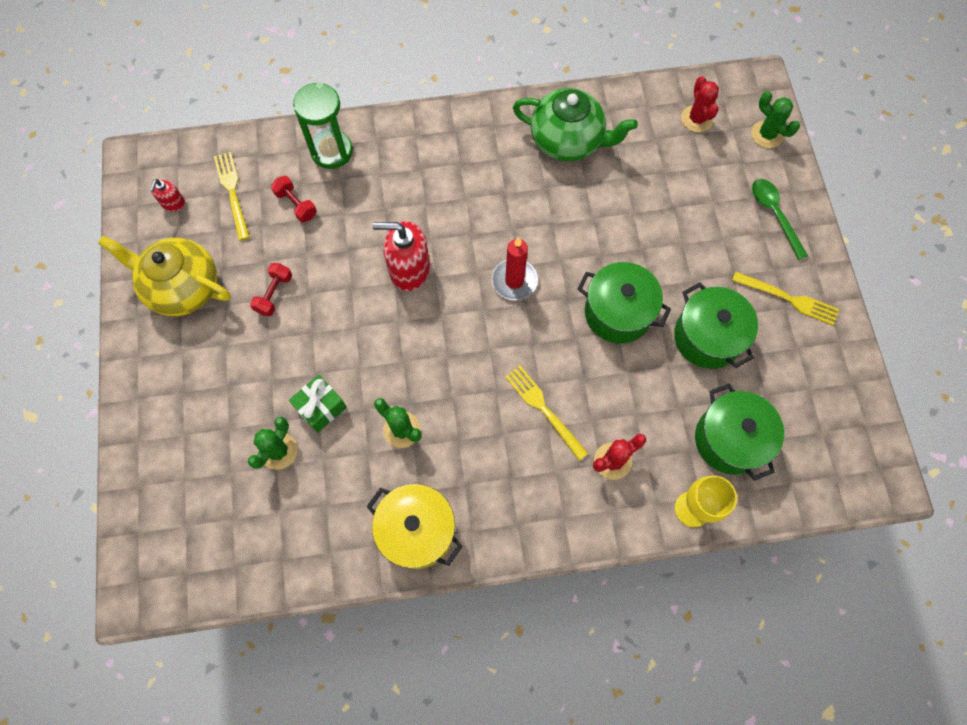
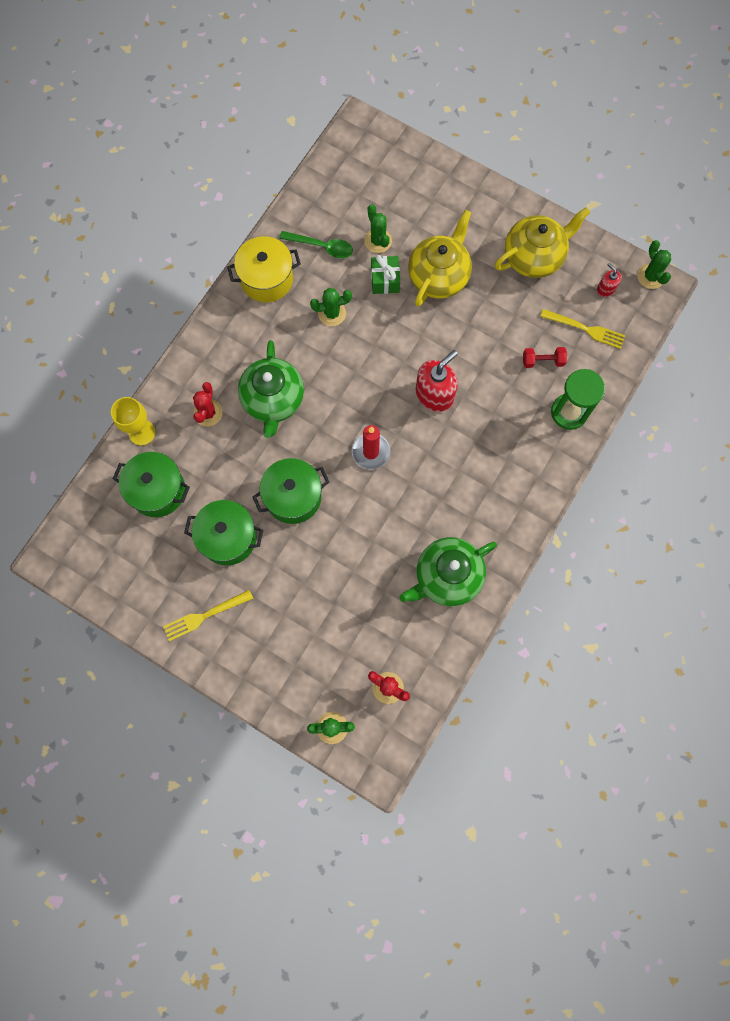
camera: 130 degrees right, 5 degrees up
(129, 175) = (651, 276): none -> green cactus
(274, 294) = (485, 304): red dumbbell -> none
(275, 359) = (439, 276): none -> yellow teapot
(543, 409) = (273, 400): yellow fork -> green teapot
(774, 214) = (268, 668): green spoon -> green spoon (321, 247)

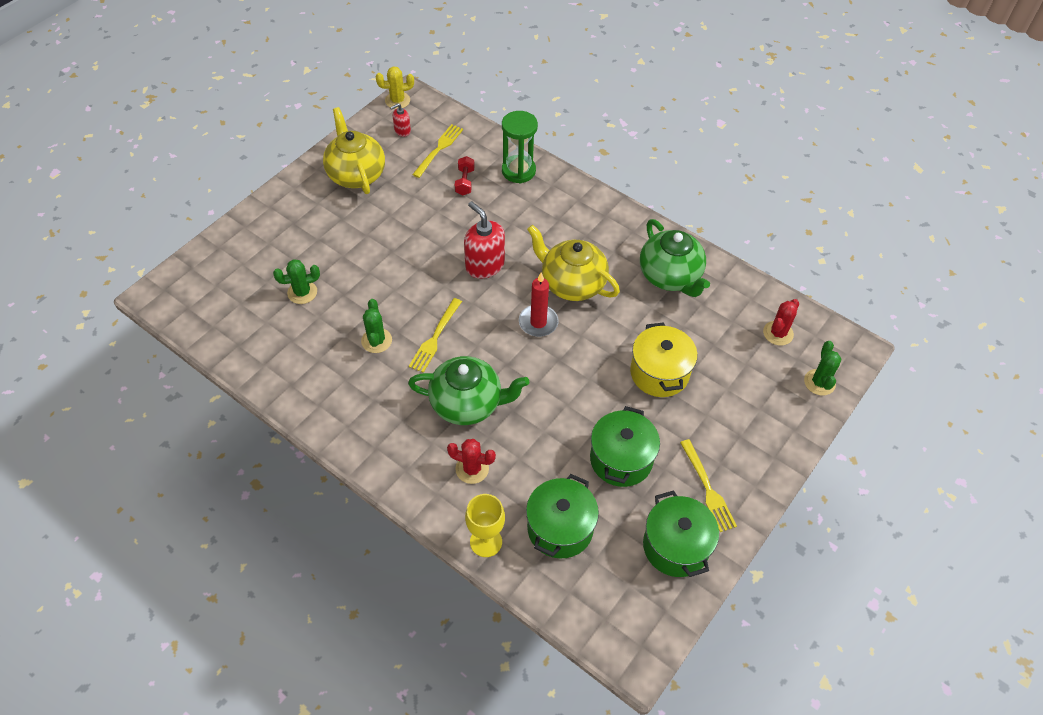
camera: 85 degrees left, 20 degrees down
(267, 279) = (319, 397): yellow pot -> yellow pot (659, 373)
(293, 497) = (580, 394): green pot -> green pot (675, 546)
(321, 247) = (294, 342): green spoon -> none
(341, 362) = (435, 338): none -> yellow fork
(385, 280) = (349, 291): green gift -> none
(439, 276) = (357, 247): yellow teapot -> yellow teapot (572, 283)
(651, 276) = (397, 100): green cactus -> yellow cactus

